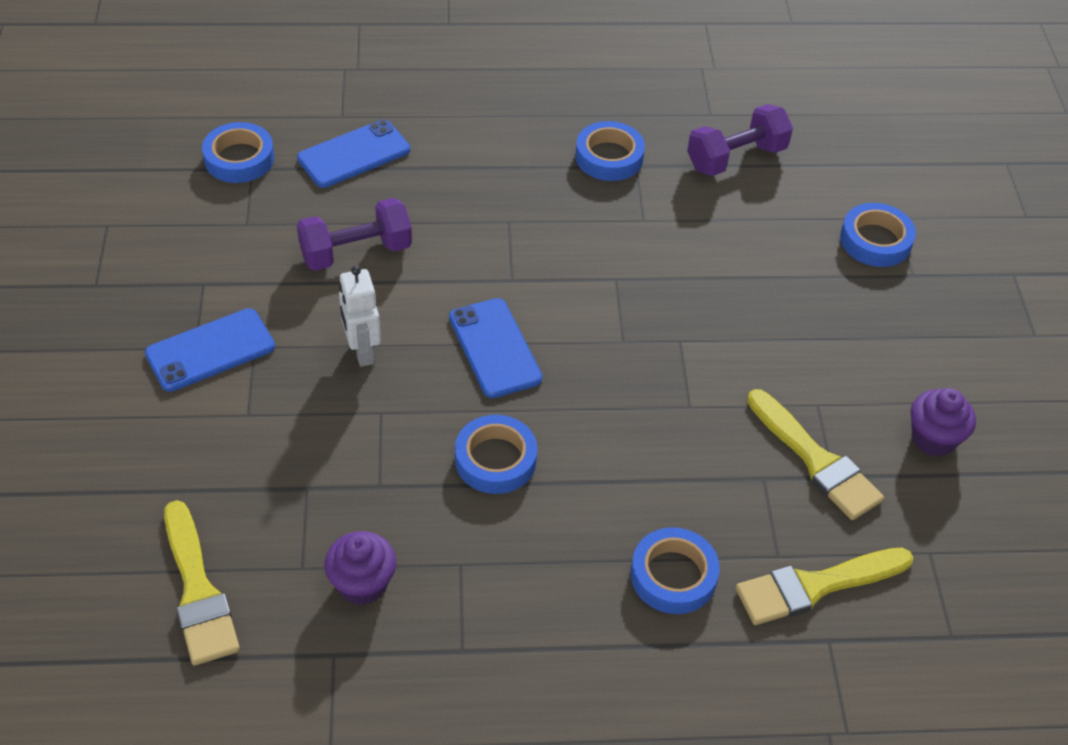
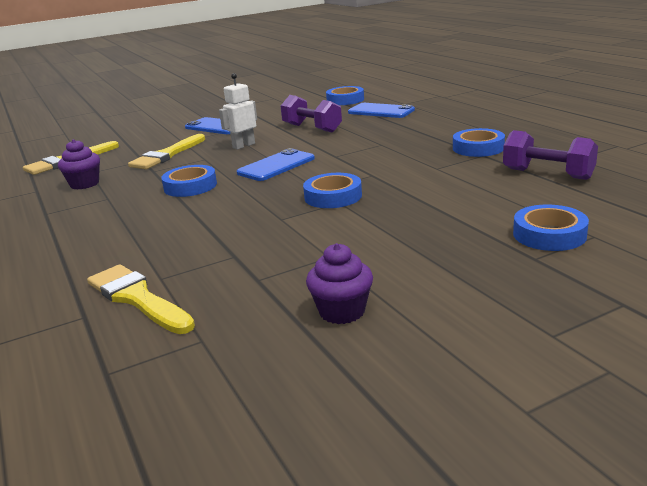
camera: 70 degrees right, 25 degrees down
(673, 576) = (124, 249): blue tape -> blue tape (333, 196)
(816, 460) = (269, 269): yellow brush -> yellow brush (167, 155)

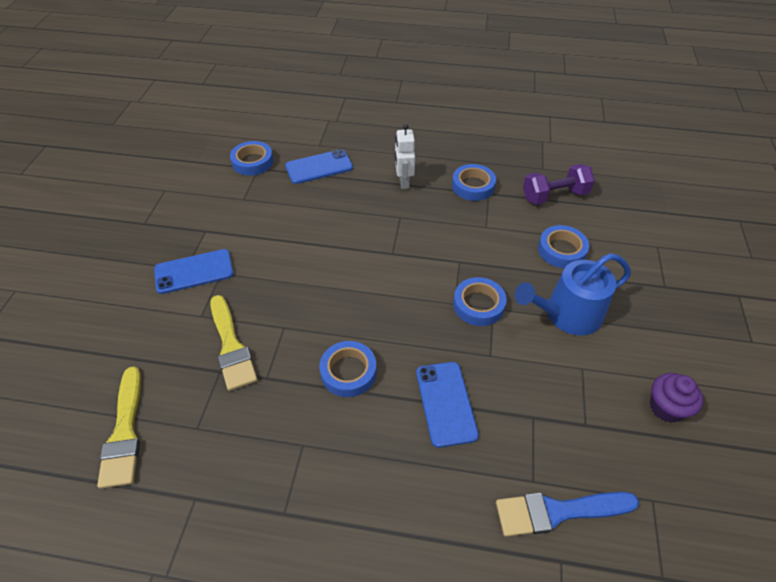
camera: 55 degrees left, 25 degrees up
(84, 184) = (232, 447): purple cupcake -> none
(137, 298) = (558, 511): yellow brush -> blue brush
(243, 146) = (285, 285): white robot -> white robot (403, 182)
(276, 166) = (369, 295): blue phone -> blue phone (445, 403)
(312, 128) = (301, 224): purple dumbbell -> none
(389, 229) = (567, 315): none -> blue watering can
(549, 234) = (641, 259): blue tape -> blue tape (561, 250)

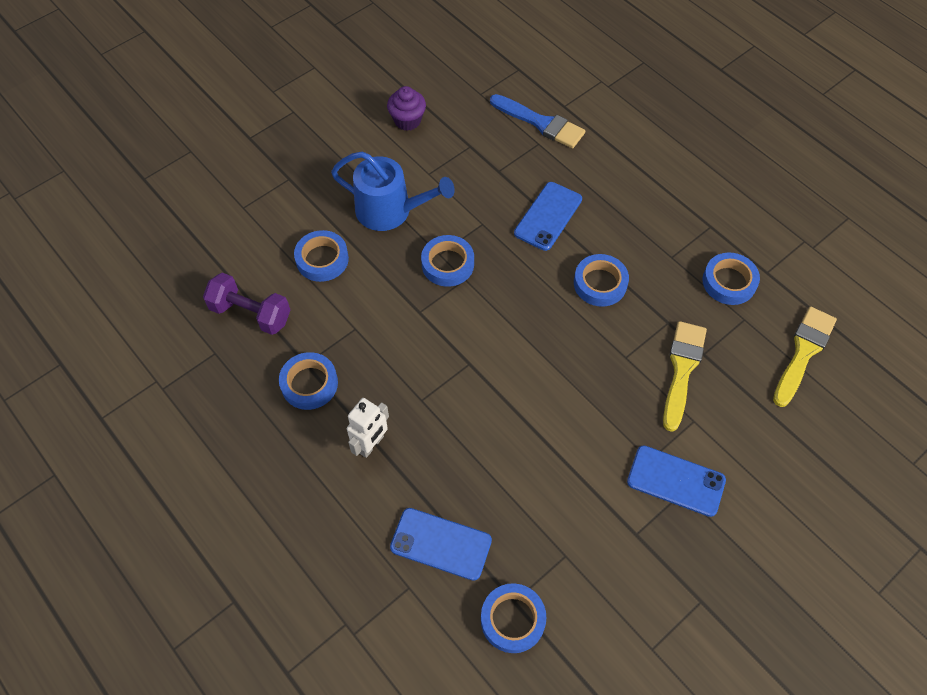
camera: 140 degrees left, 10 degrees up
(230, 457) = (729, 282): none -> blue tape

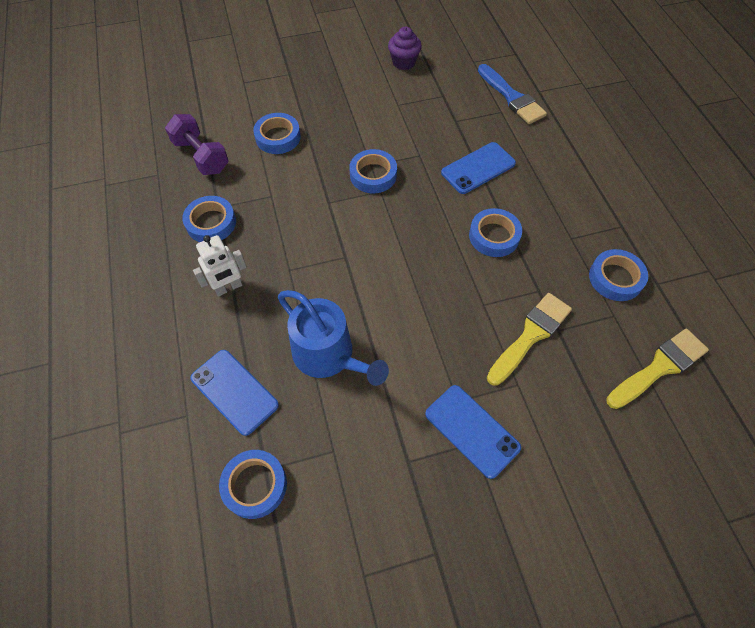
camera: 25 degrees right, 0 degrees up
(390, 210) = (351, 121): blue watering can -> blue watering can (328, 355)

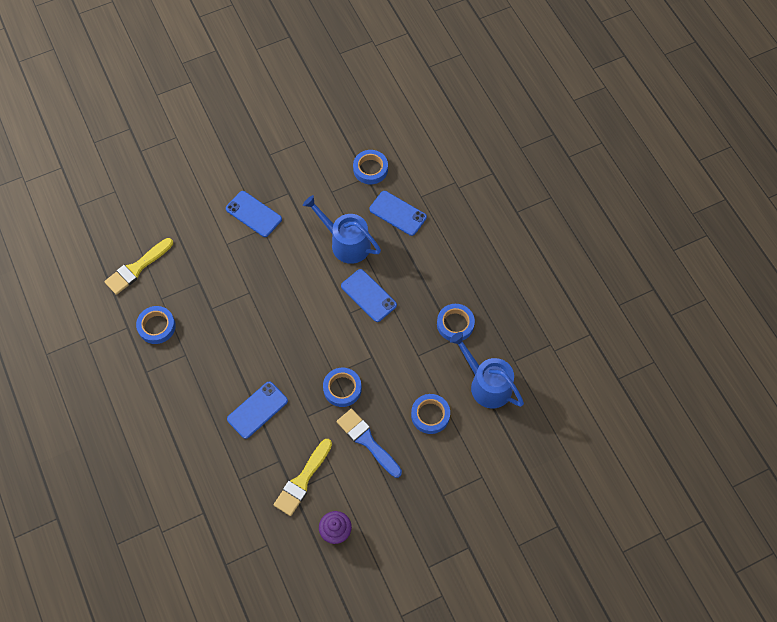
camera: 170 degrees right, 5 degrees up
(201, 156) = (487, 384): purple dumbbell -> blue watering can
(228, 287) = (424, 277): white robot -> none
(314, 274) = (368, 295): none -> blue phone
(494, 236) = (243, 347): blue tape -> none
(512, 97) = (229, 499): blue brush -> blue brush (367, 441)
(530, 335) = (218, 276): yellow brush -> yellow brush (302, 480)

